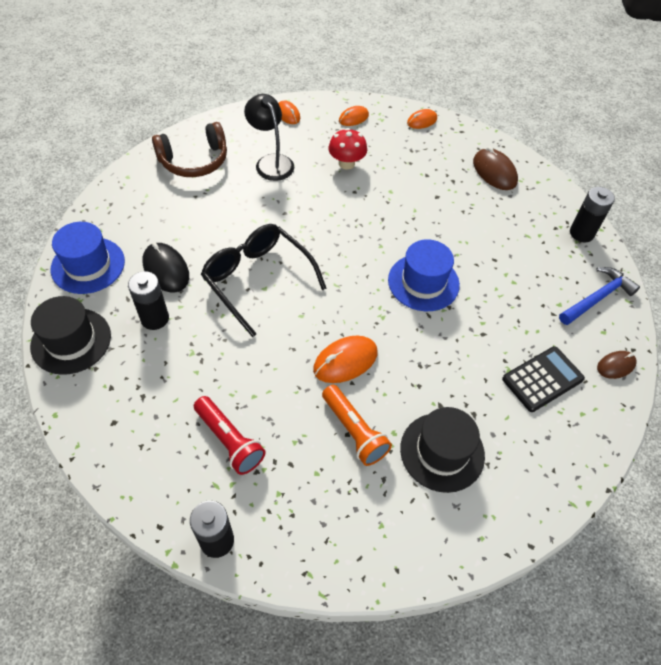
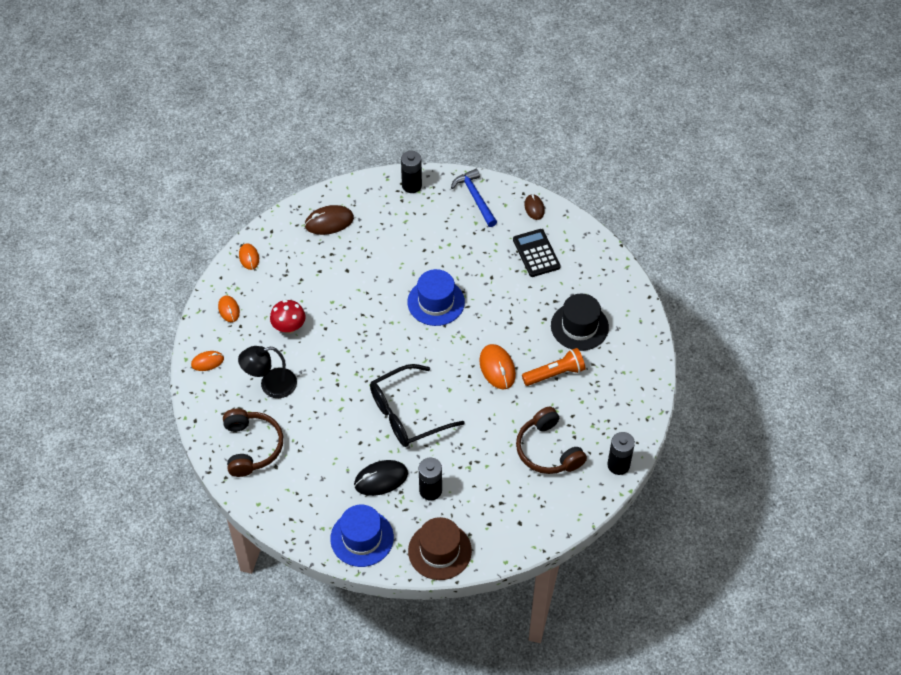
camera: 75 degrees left, 0 degrees up
(71, 341) = (439, 551): black hat -> brown hat
(229, 440) = (548, 450): red flashlight -> brown headphones

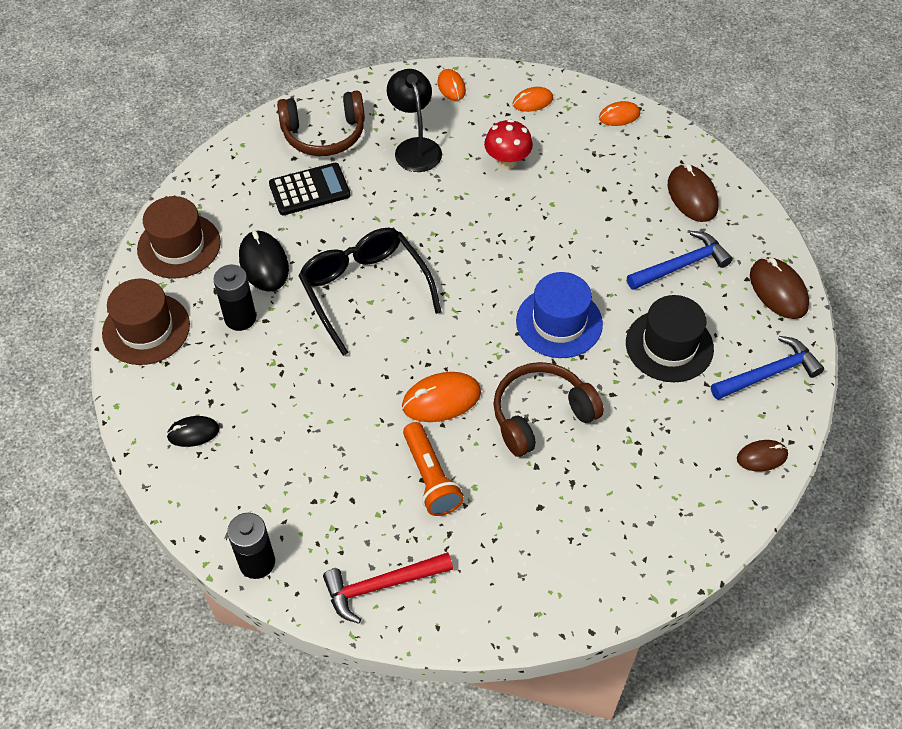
camera: 90 degrees right, 0 degrees up
(362, 538) = (179, 246): blue hat -> brown hat
(390, 233) = (681, 265): none -> blue hammer
(411, 185) = (778, 290): black battery -> brown mouse
(526, 510) = (193, 433): none -> black mouse
(536, 253) = (666, 457): black calculator -> black calculator (309, 190)
(548, 450) = (292, 464): brown headphones -> brown headphones (541, 415)
(579, 326) = (522, 516): black hat -> black hat (669, 345)
(629, 398) = (381, 585): none -> red hammer

